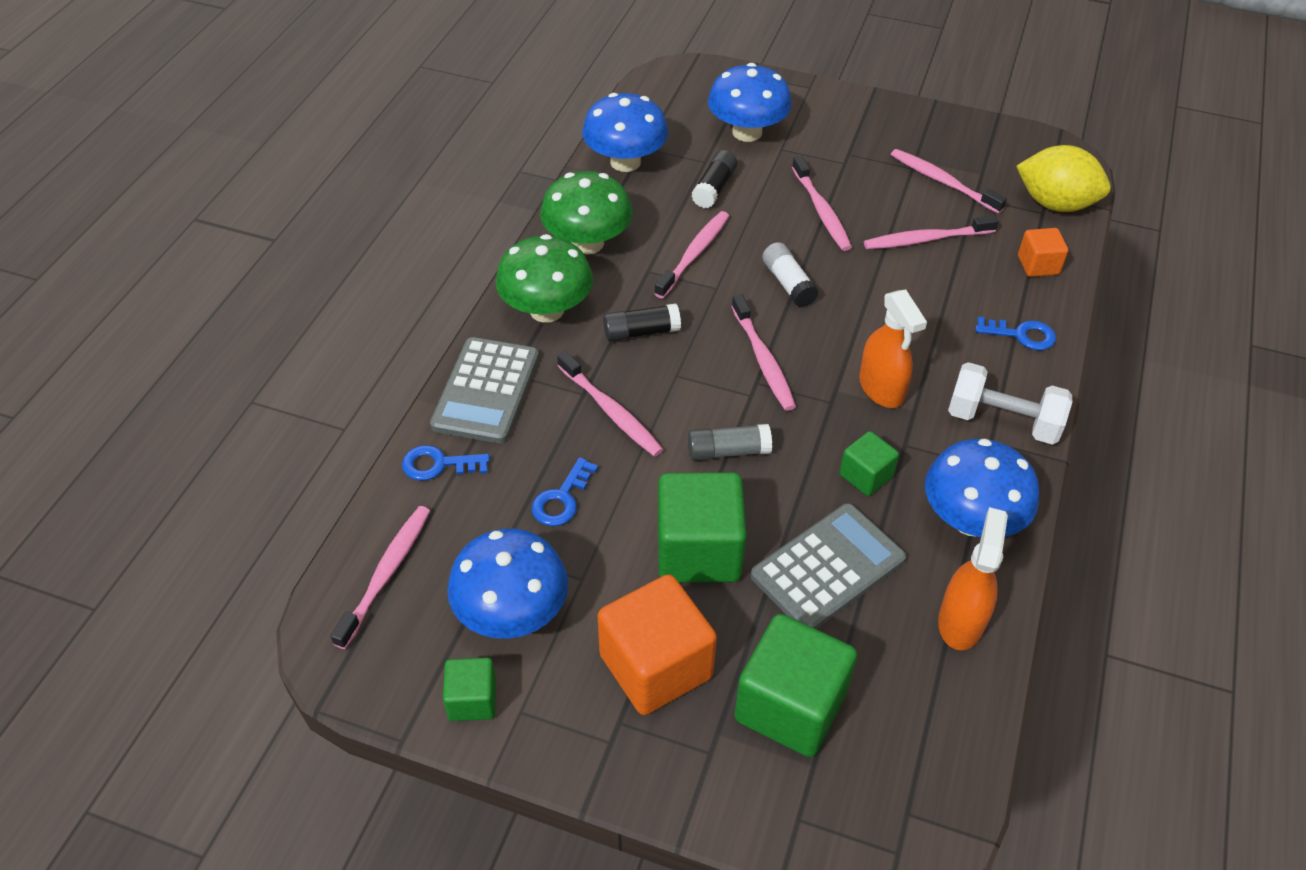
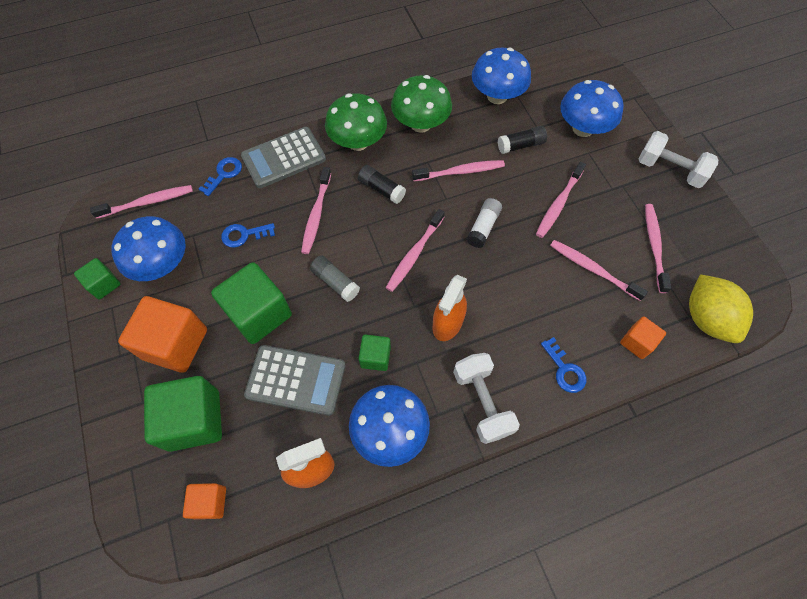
camera: 50 degrees right, 15 degrees up
(438, 464) = (224, 174): blue key -> blue key turned 75 degrees clockwise
(866, 113) = (669, 170): none -> white dumbbell
(920, 751) = (210, 502): none -> orange cube

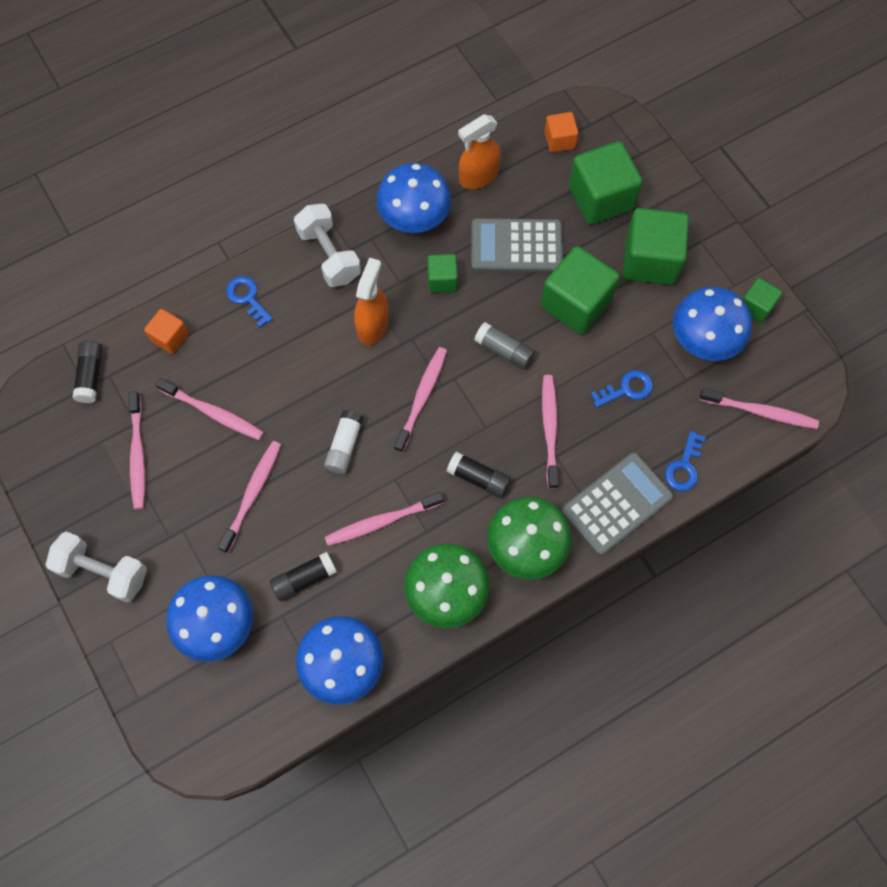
camera: 170 degrees right, 5 degrees up
(147, 202) = (760, 411): pink toothbrush -> pink toothbrush turned 135 degrees counterclockwise
(175, 344) = (650, 260): orange cube -> green cube
(706, 318) = (91, 375): yellow lemon -> black glue stick

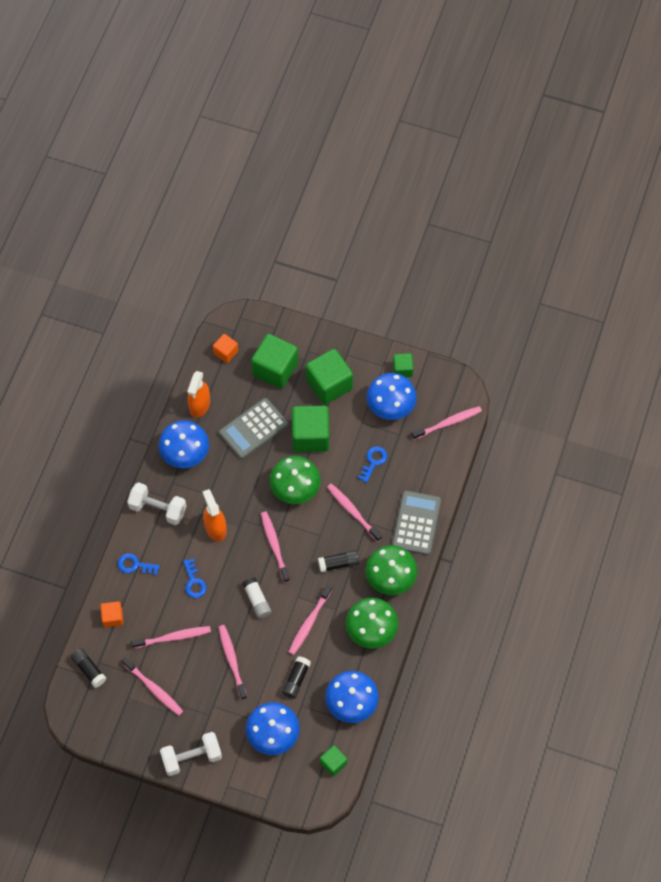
camera: 40 degrees left, 5 degrees down
(442, 280) = (230, 476): green cube -> green cube (333, 763)
(504, 350) = (295, 489): grey glue stick -> green mushroom
(684, 466) = (433, 479): blue key -> blue key (194, 582)

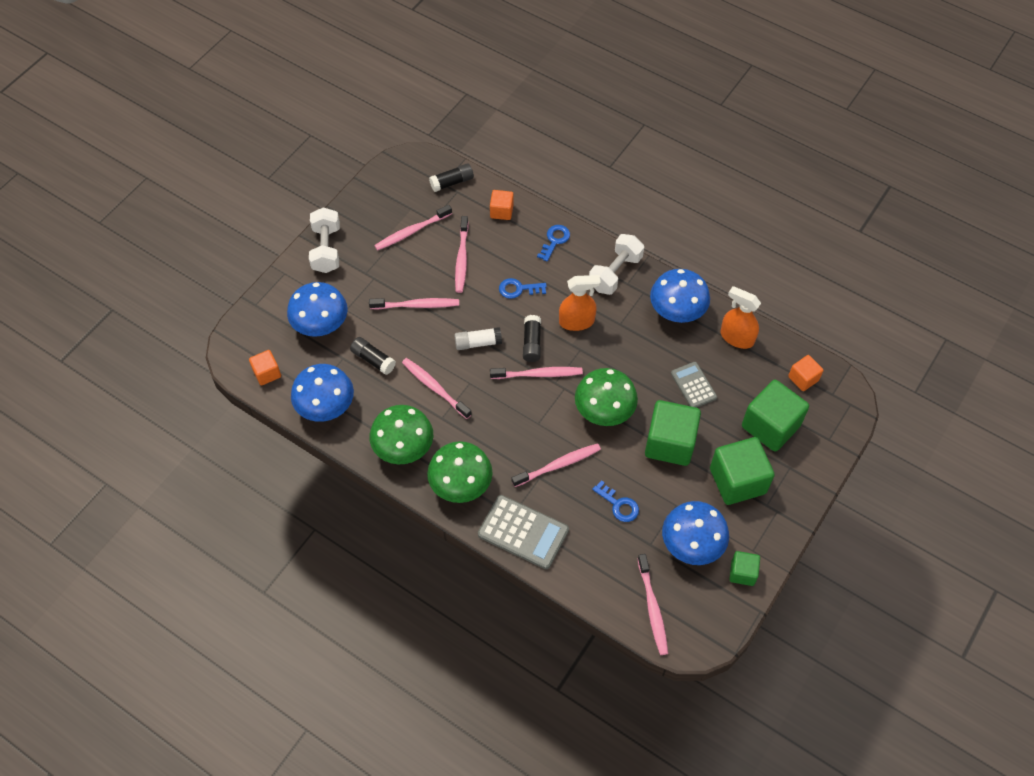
camera: 105 degrees right, 5 degrees down
(253, 429) = (693, 385): grey calculator -> grey calculator, size x0.62
(333, 763) = (267, 373): green cube -> orange cube
(338, 563) = (496, 434): black glue stick -> black glue stick (532, 343)

